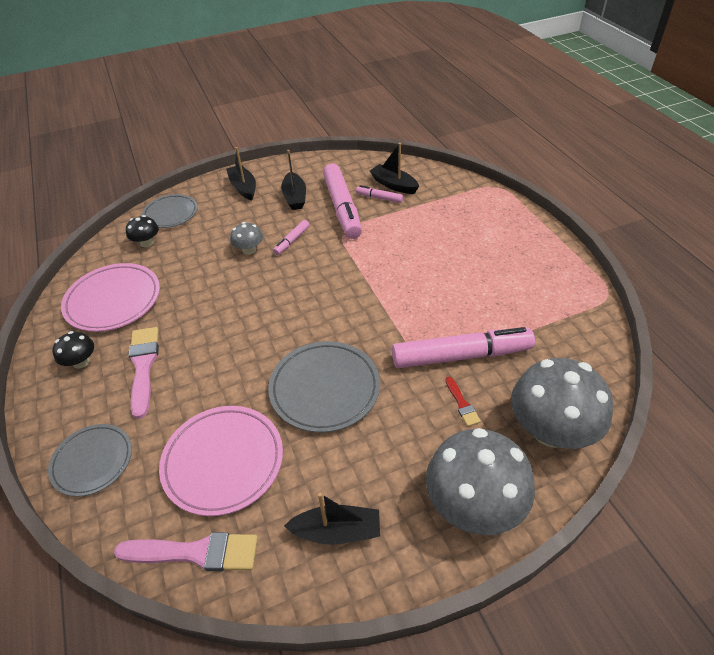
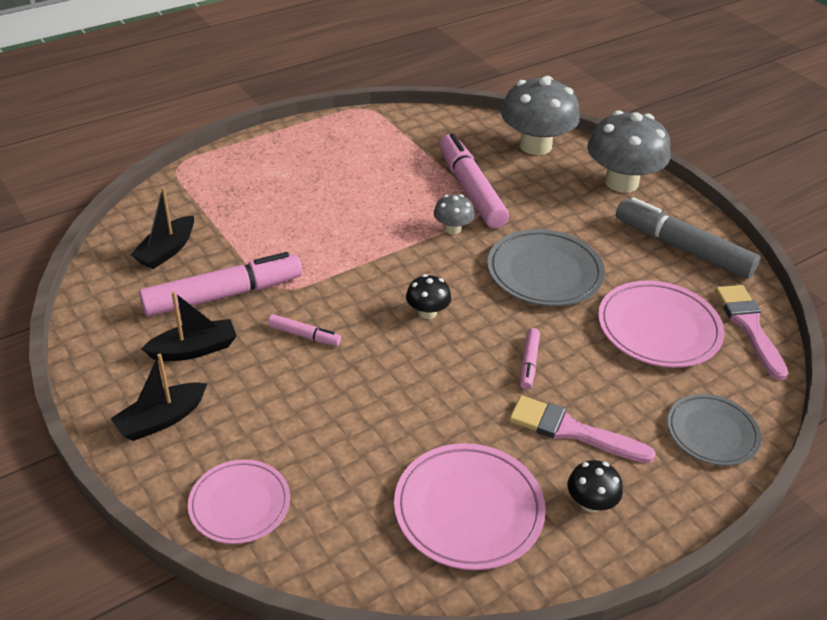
camera: 105 degrees left, 5 degrees down
(143, 366) = (572, 431): pink brush -> pink brush turned 45 degrees clockwise
(147, 243) = (325, 513): black mushroom -> black mushroom (427, 312)
(171, 213) = (240, 504): grey plate -> pink plate
(249, 250) = (329, 377): grey mushroom -> grey mushroom (452, 229)
(337, 531) = (682, 248): black boat -> grey marker
(379, 198) = (199, 262): pink marker -> pink marker (529, 363)
(462, 404) = (528, 188): red brush -> none

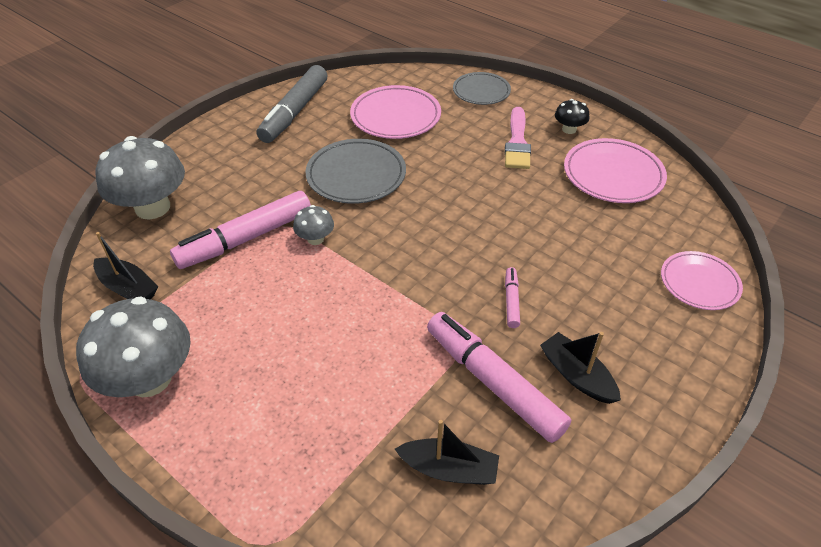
camera: 105 degrees left, 5 degrees up
(161, 419) = (667, 364): black boat -> black boat (128, 288)
(427, 312) = (439, 231): black mushroom -> none
(529, 363) = (466, 169): pink marker -> none
(621, 182) = (208, 148): grey mushroom -> grey mushroom (150, 378)
(749, 326) = (373, 82): pink brush -> none

